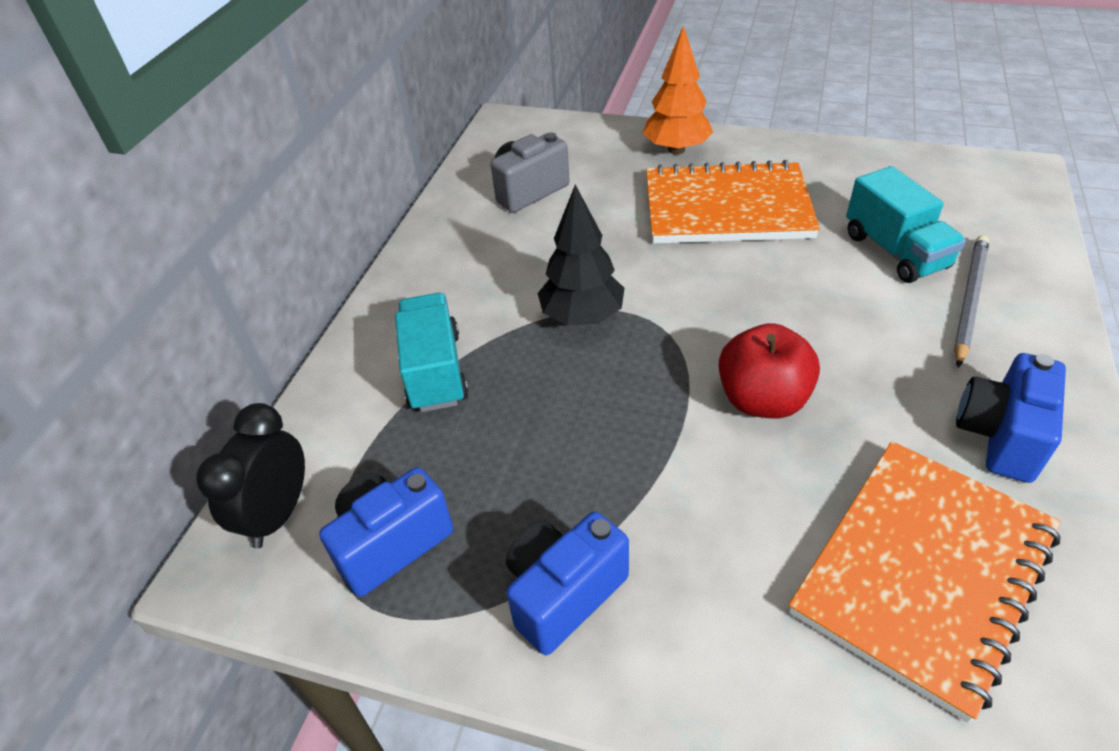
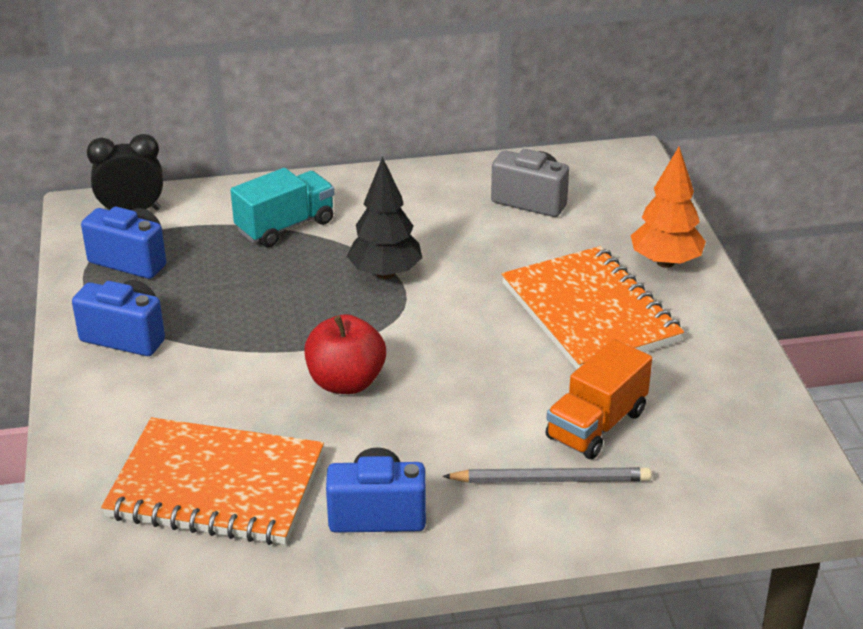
camera: 60 degrees right, 10 degrees down
(895, 251) = (596, 425): turquoise truck -> orange truck

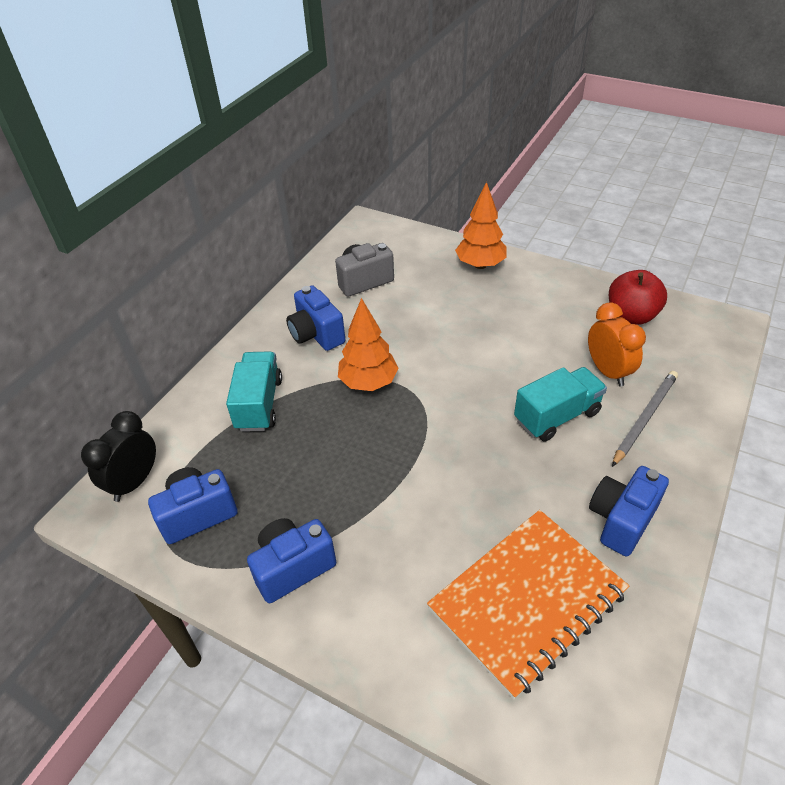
camera: 50 degrees left, 10 degrees up
(346, 382) = (468, 464): red apple -> red apple (631, 316)
(385, 273) = (368, 382): black tree -> orange tree
(414, 211) = (316, 334): none -> blue camera
(479, 414) = (556, 416): none -> turquoise truck
(590, 313) = (499, 317): orange notebook -> none
(596, 425) = (607, 371): orange truck -> orange clock

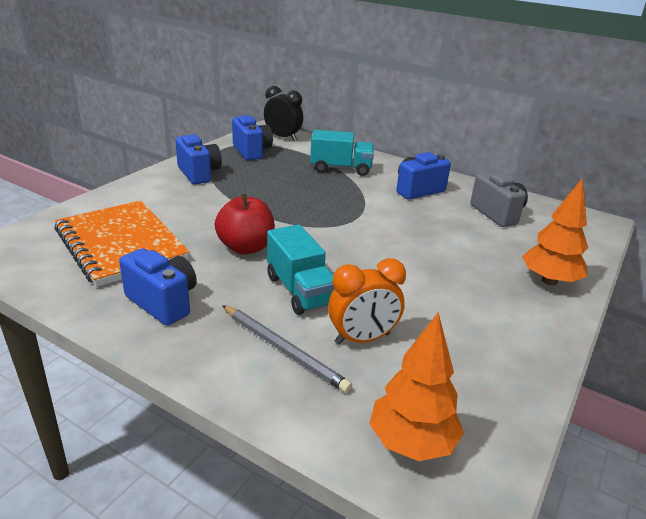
camera: 90 degrees right, 15 degrees down
(368, 382) = (358, 206): orange tree -> orange tree (411, 442)
(631, 316) = (472, 385): red apple -> red apple (246, 247)

